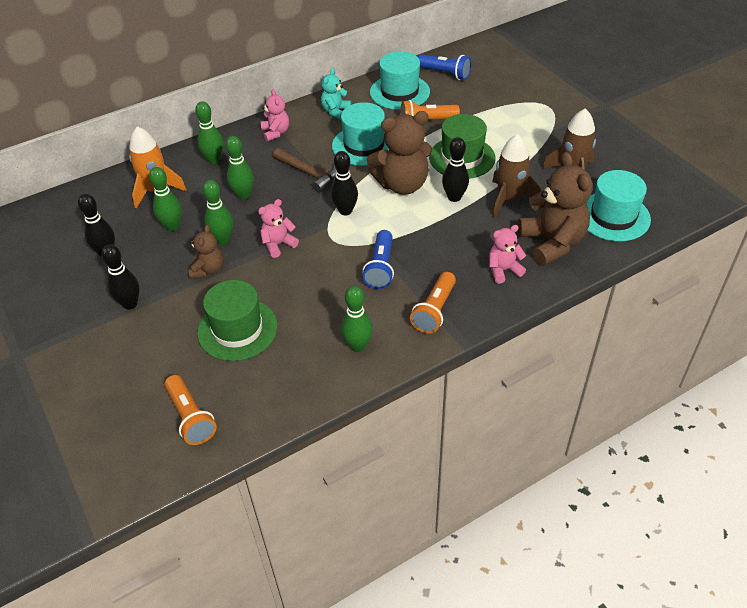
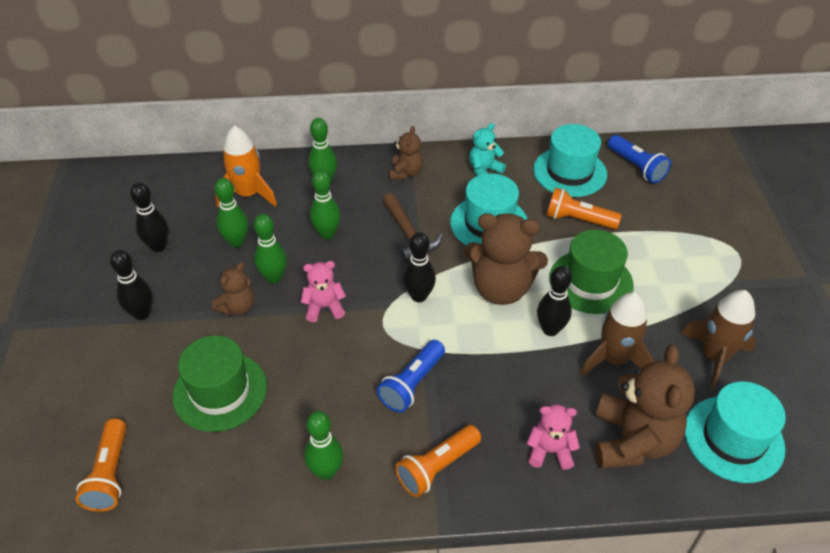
camera: 25 degrees right, 0 degrees up
(276, 132) = (406, 173): pink teddy bear -> brown teddy bear

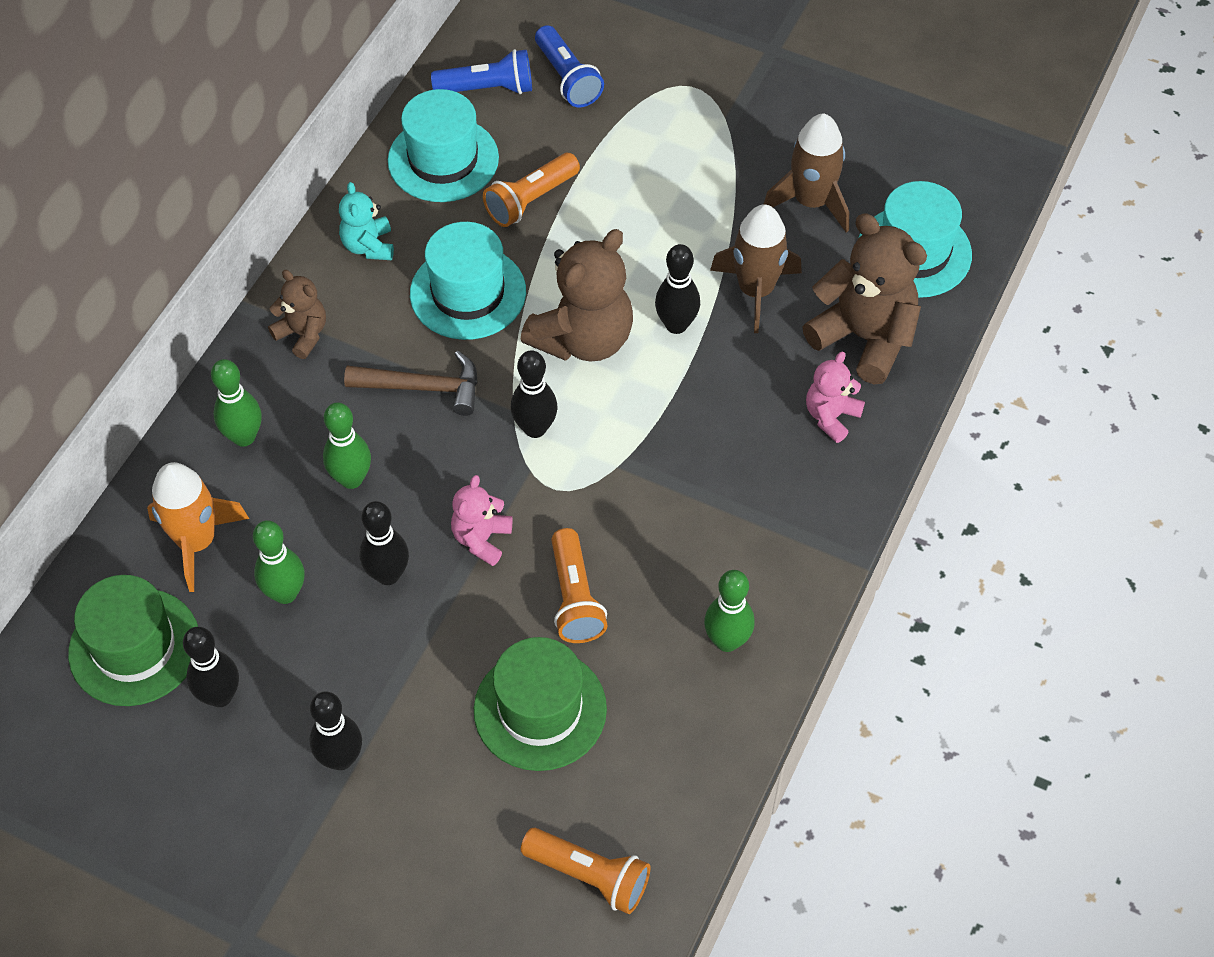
camera: 60 degrees left, 10 degrees up
(237, 307) = (411, 637): brown teddy bear -> none
(274, 278) = (388, 575): green bowling pin -> black bowling pin
(412, 384) = (662, 500): blue flashlight -> blue flashlight (567, 78)
(437, 467) = (787, 530): orange flashlight -> orange flashlight (574, 598)
(591, 282) = (635, 246): green hat -> green hat (134, 647)

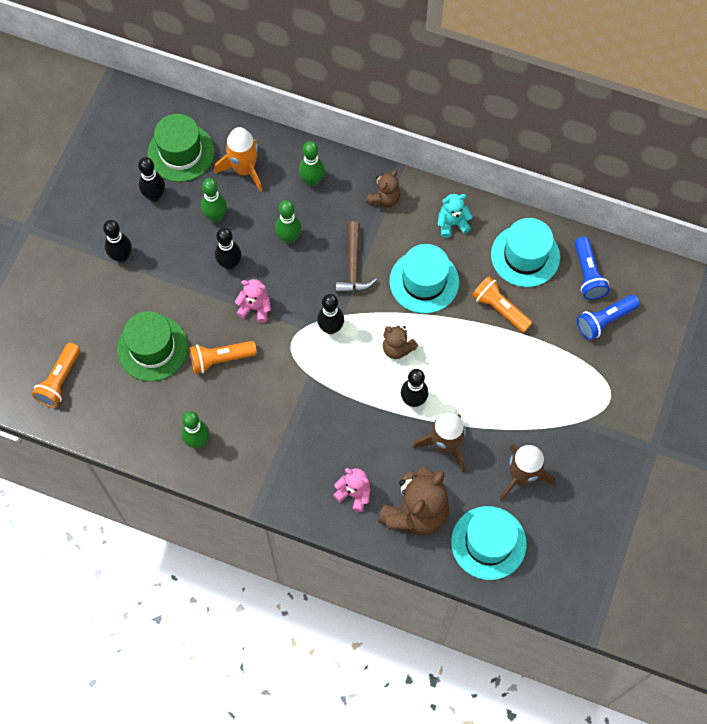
camera: 85 degrees right, 10 degrees up
(583, 339) = (397, 348): brown teddy bear -> brown teddy bear, size x0.54

